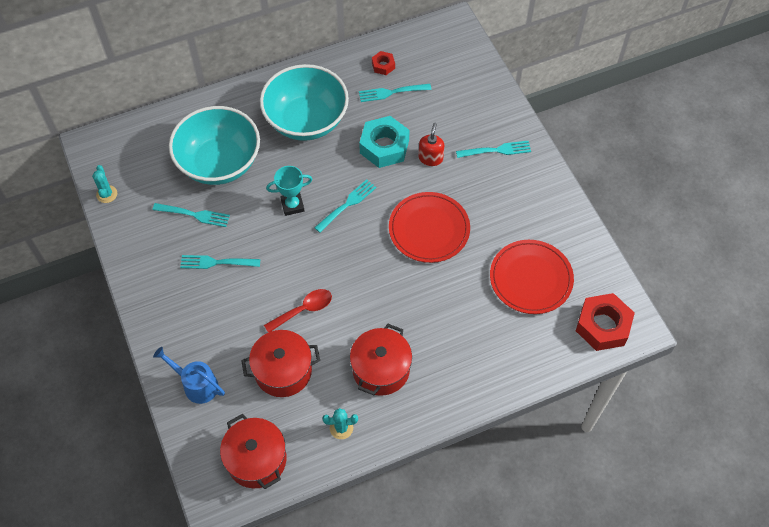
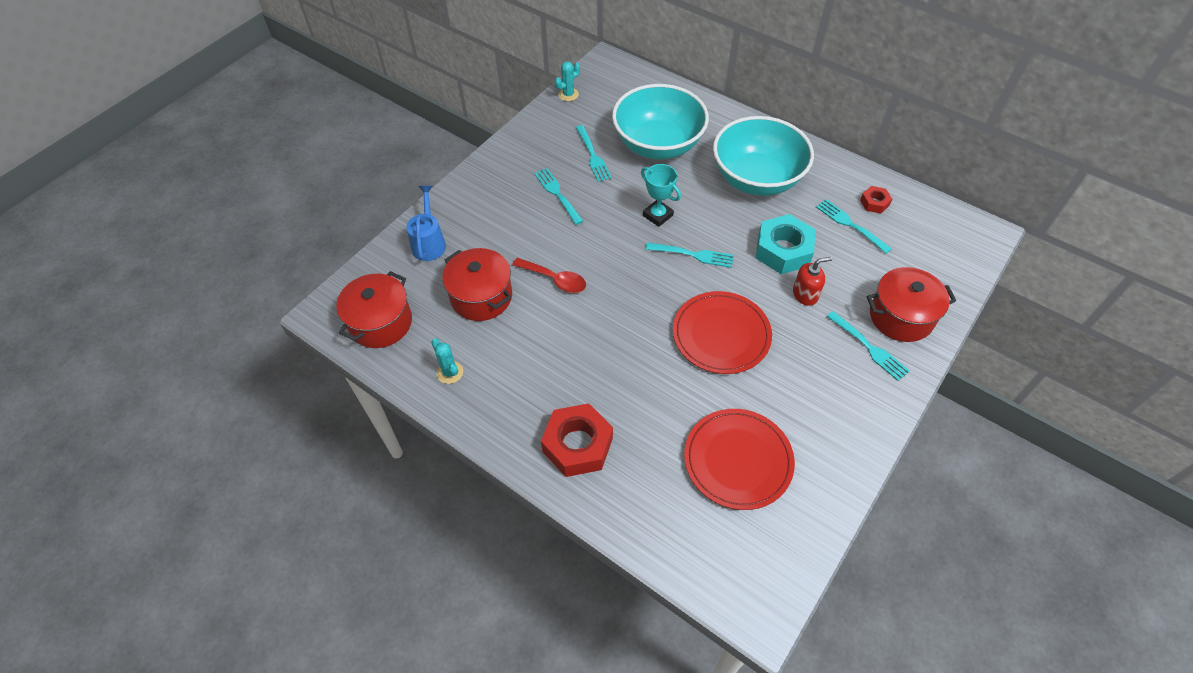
camera: 60 degrees right, 5 degrees down
(381, 369) = (533, 373): red pot -> red pot (901, 316)
(603, 326) = (735, 570): red nut -> red nut (577, 445)

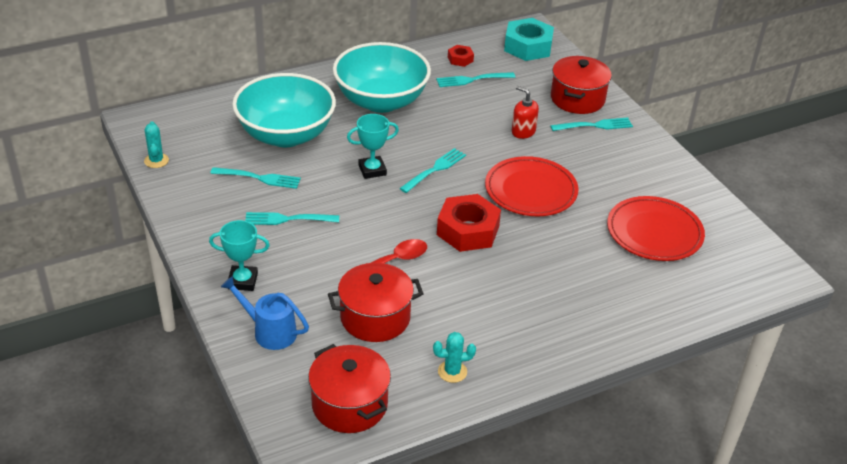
camera: 65 degrees left, 15 degrees down
(472, 203) = (242, 281): none -> turquoise trophy
(577, 445) = (587, 315): red nut -> red nut (468, 230)
(783, 250) = (470, 122): turquoise nut -> turquoise nut (528, 46)
(805, 294) = (523, 131): red soap dispenser -> red soap dispenser turned 60 degrees counterclockwise

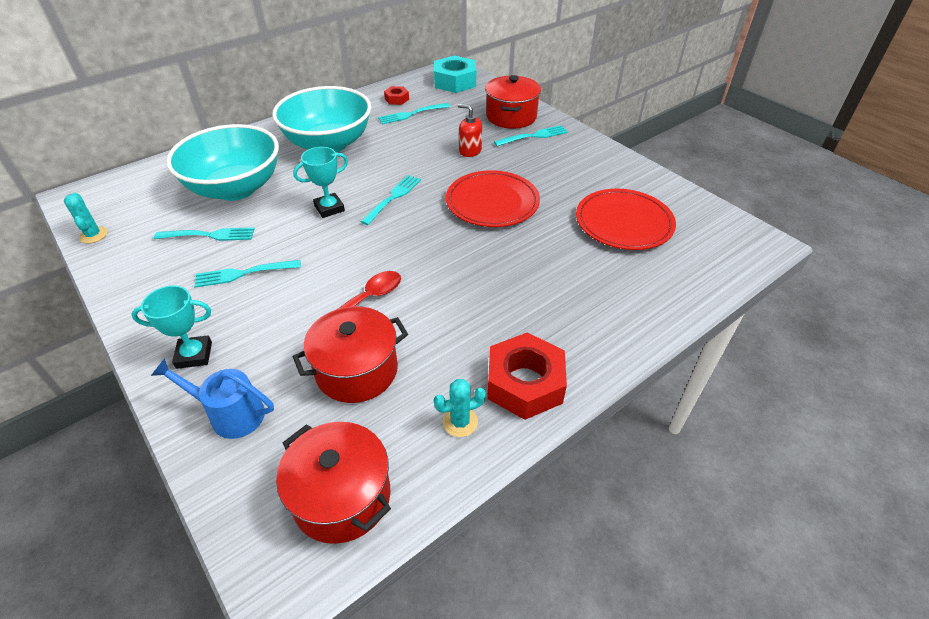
camera: 10 degrees left, 5 degrees up
(468, 230) = (440, 252): red nut -> red nut (525, 383)

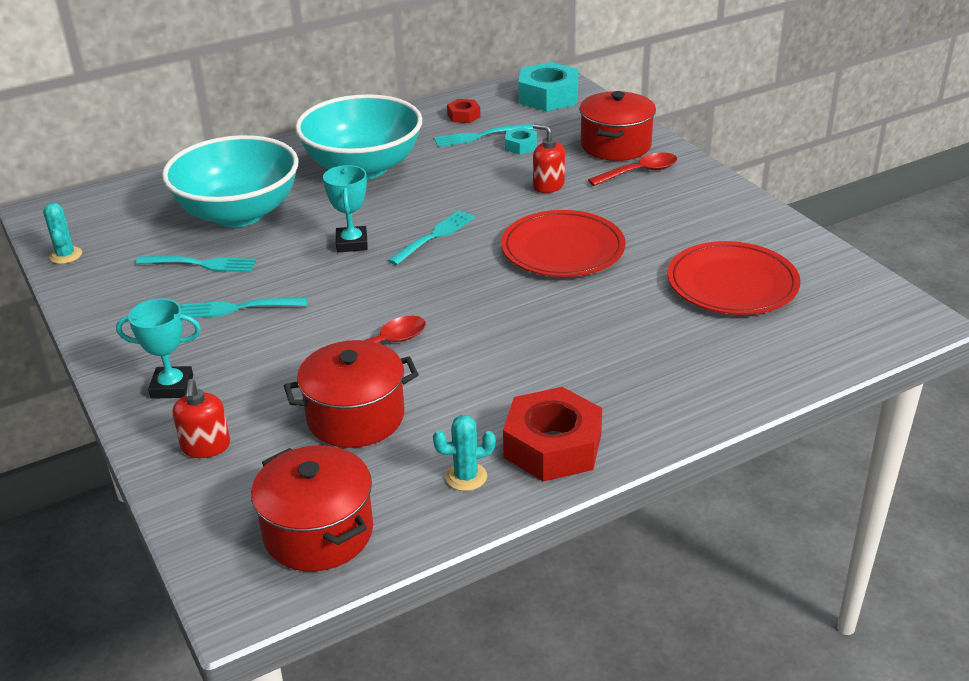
camera: 10 degrees right, 10 degrees down
(230, 414) = (206, 446): blue watering can -> red soap dispenser
(329, 208) = (352, 243): turquoise trophy -> turquoise trophy turned 75 degrees counterclockwise
(443, 120) = (521, 146): none -> turquoise nut
(533, 136) = (639, 172): turquoise fork -> red spoon

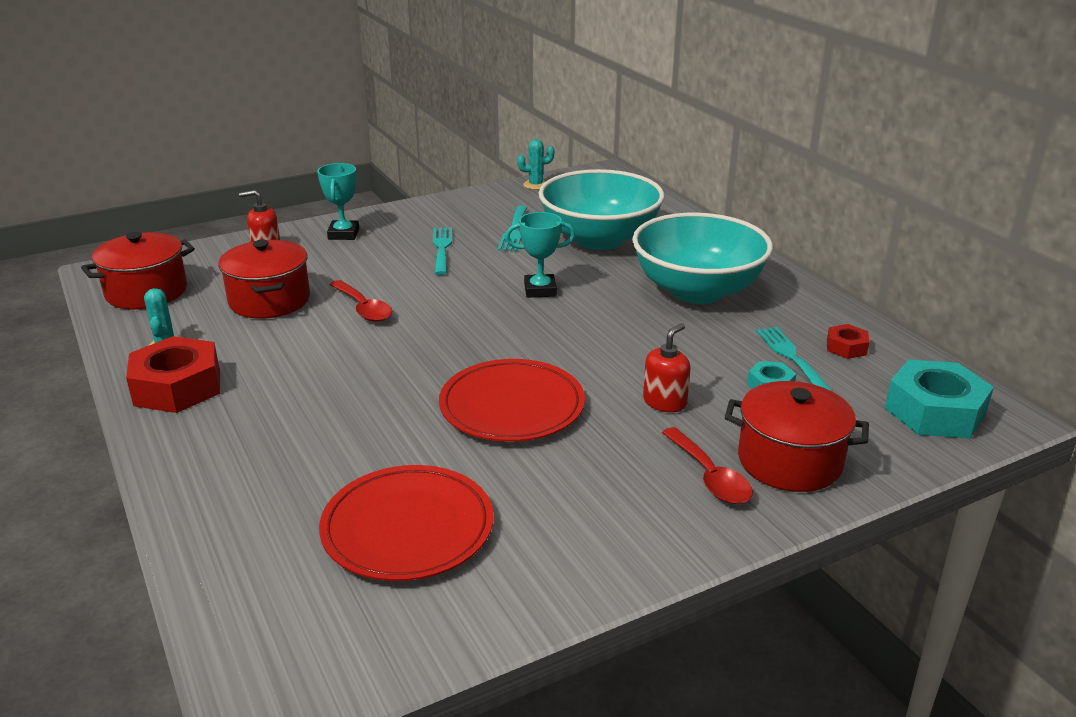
camera: 90 degrees right, 5 degrees down
(434, 236) = (548, 330): turquoise fork -> none

